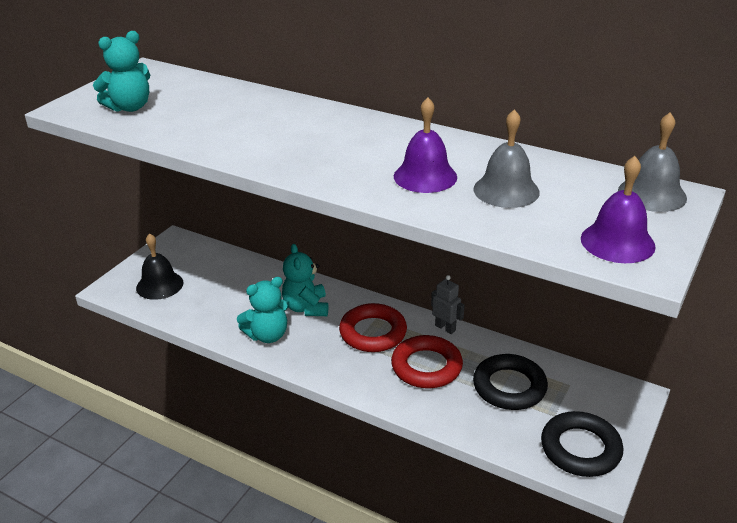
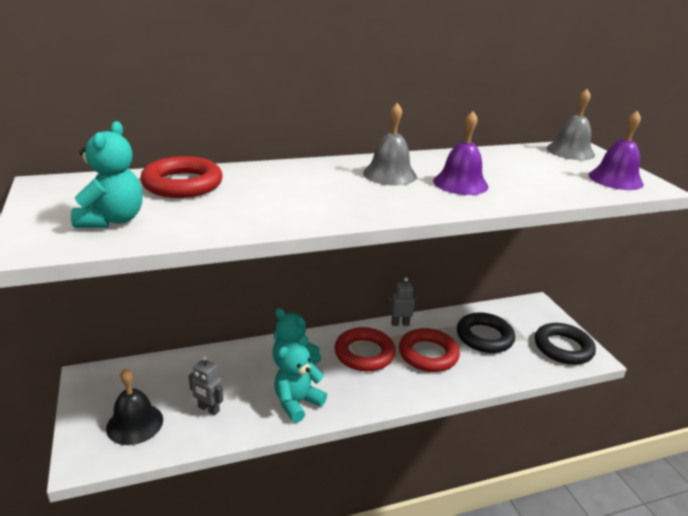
camera: 50 degrees left, 5 degrees down
(209, 303) = (208, 409): none -> grey robot
(216, 96) = (182, 184): none -> red ring
(267, 335) = (297, 403): turquoise teddy bear -> turquoise teddy bear turned 150 degrees counterclockwise
(506, 190) = (515, 174): grey bell -> grey bell (389, 174)

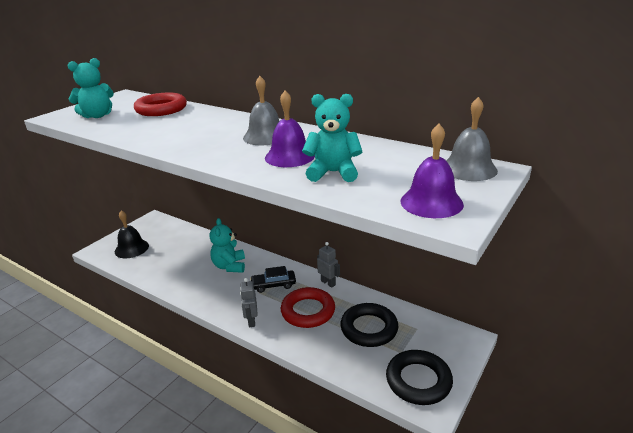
camera: 55 degrees right, 0 degrees up
(208, 409) = (162, 261): grey robot -> grey robot (251, 321)
(297, 403) = (196, 285): turquoise teddy bear -> turquoise teddy bear (333, 173)
(364, 353) = (273, 285): red ring -> black car

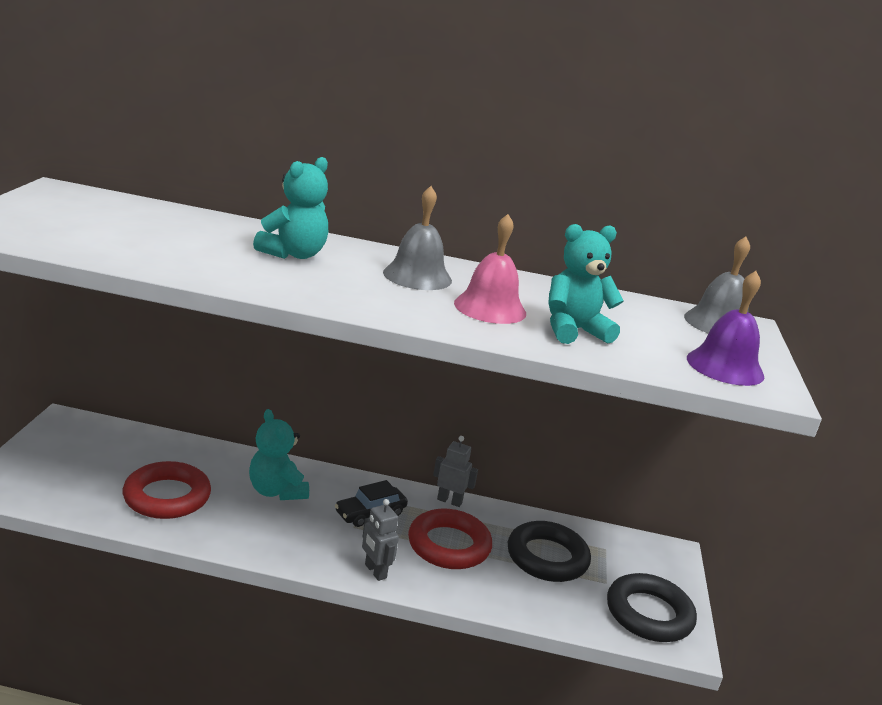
camera: 30 degrees left, 5 degrees down
(97, 116) = (68, 230): turquoise teddy bear -> turquoise teddy bear (293, 254)
(131, 248) = (65, 477): black bell -> none
(161, 109) = (178, 222): red ring -> red ring (167, 496)
(289, 156) = (490, 308): purple bell -> pink bell

